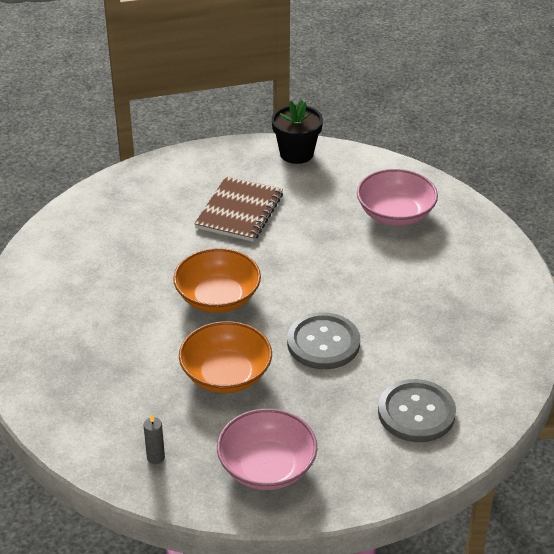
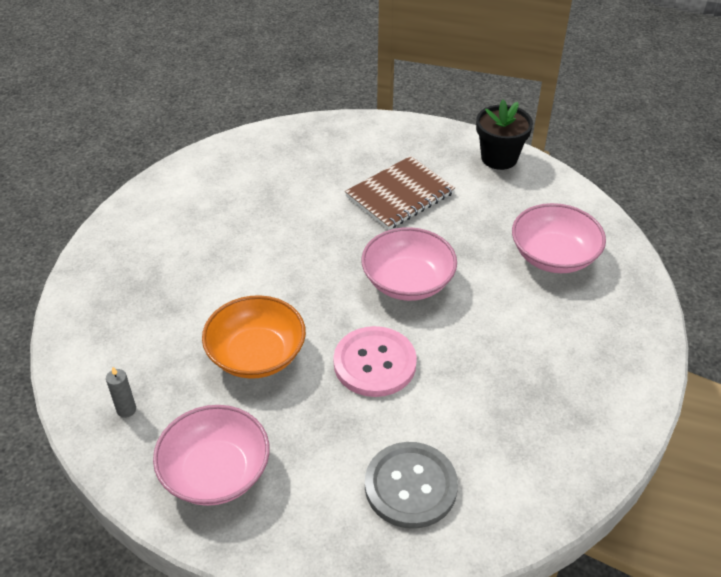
camera: 30 degrees right, 5 degrees up
(218, 297) = (311, 272): orange bowl -> none
(300, 275) = (408, 281): none -> pink bowl
(323, 343) = (374, 363): grey button -> pink button

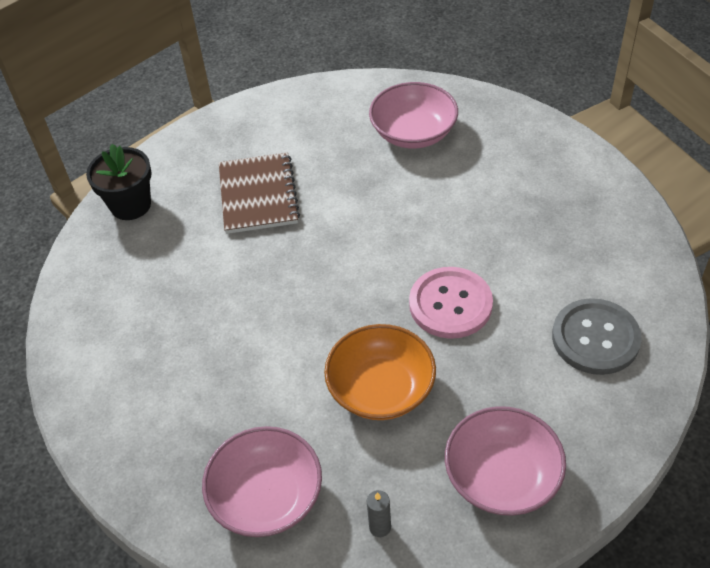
camera: 55 degrees left, 5 degrees up
(408, 281) = (371, 239): pink bowl -> pink bowl (267, 496)
(499, 158) = (270, 108): black flower pot -> black flower pot (130, 205)

